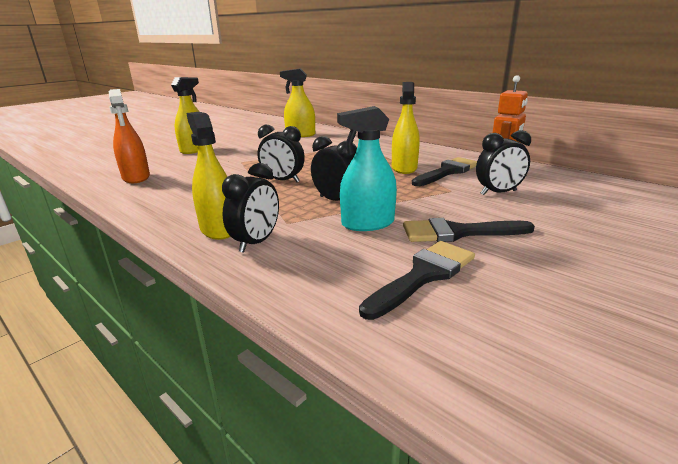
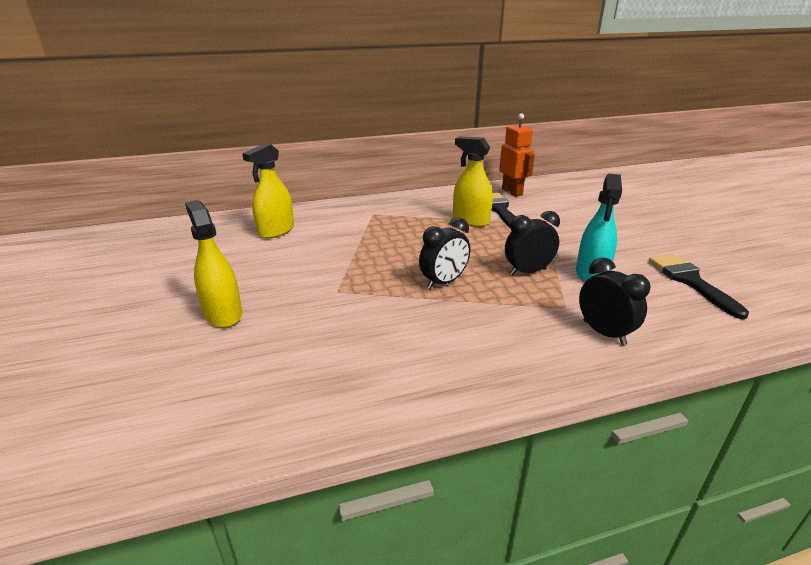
camera: 60 degrees left, 5 degrees up
(136, 177) = (303, 386): orange spray bottle -> none
(218, 229) = (559, 347): yellow spray bottle -> none
(458, 232) = (627, 248): black brush -> none
(498, 193) = (562, 211): black clock -> none

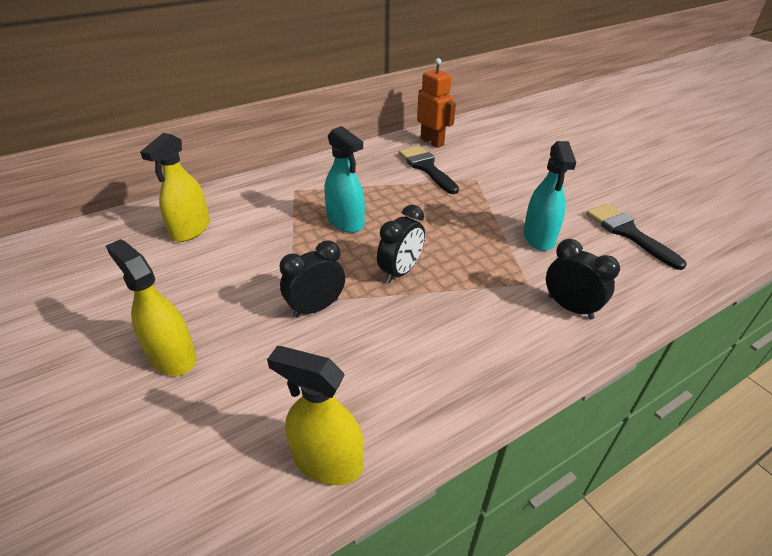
camera: 15 degrees left, 10 degrees up
(408, 240) = (345, 222): none -> turquoise spray bottle
(470, 221) = (402, 186): yellow spray bottle -> yellow spray bottle (327, 461)
(528, 271) = (479, 244): black clock -> black clock (316, 308)

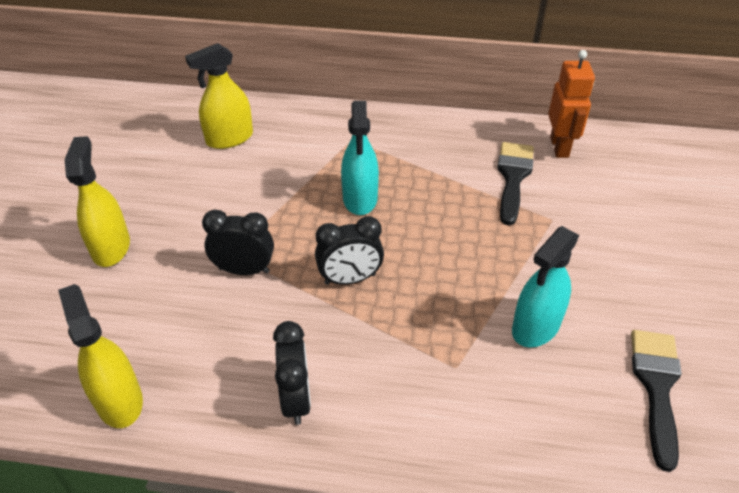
camera: 40 degrees right, 5 degrees up
(570, 307) = (467, 420): black clock -> black clock (296, 399)

